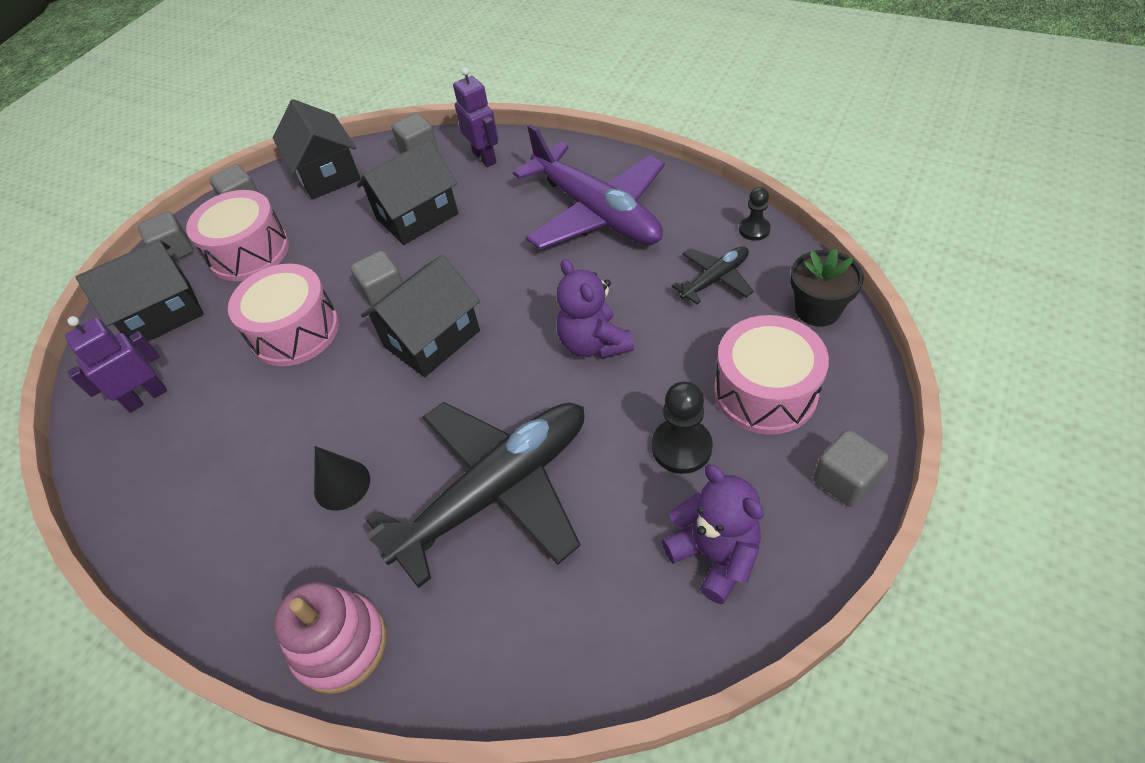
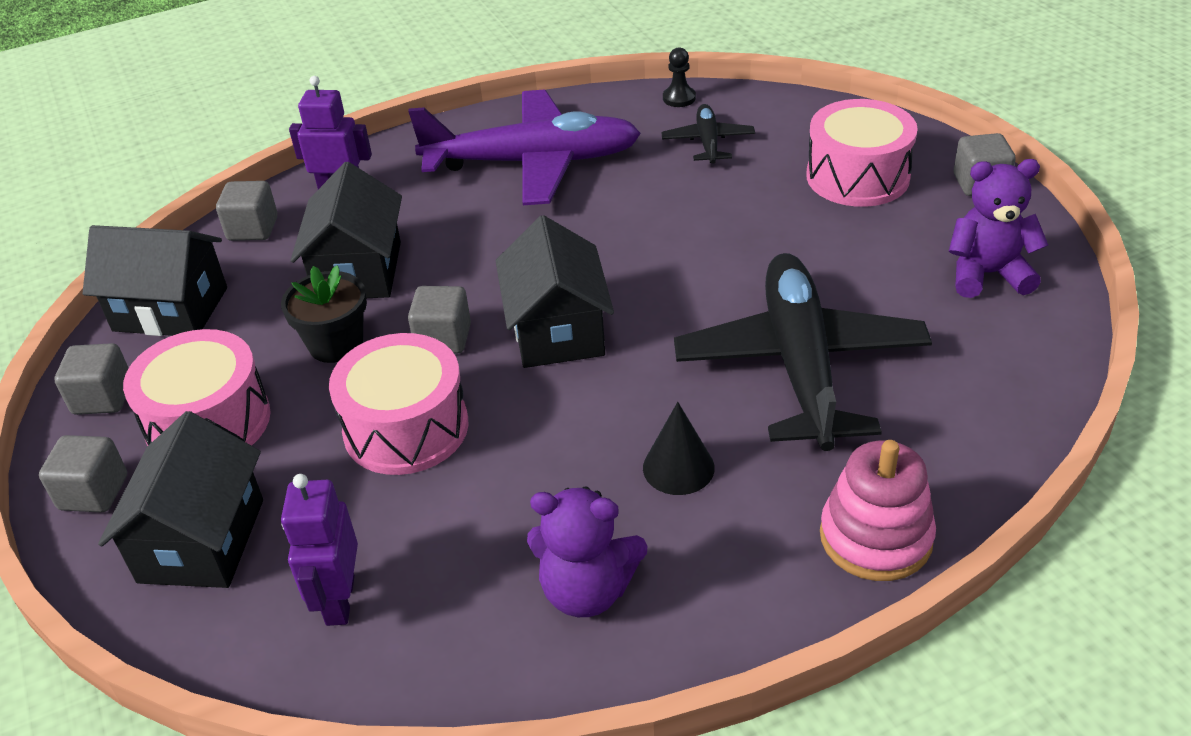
camera: 55 degrees left, 10 degrees down
(593, 344) = (696, 236): purple teddy bear -> purple teddy bear (587, 590)
(681, 447) = (866, 242): black pawn -> none
(817, 309) = (805, 114): black flower pot -> black flower pot (336, 344)

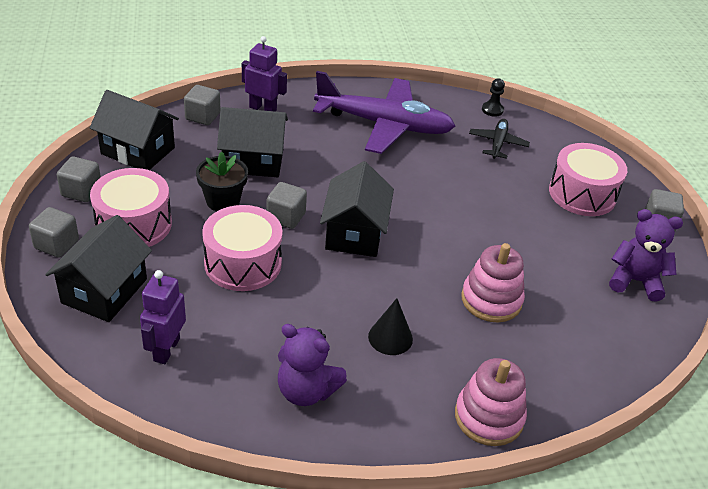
camera: 10 degrees right, 0 degrees up
(358, 271) = (253, 160): black house -> black house turned 75 degrees clockwise
(800, 365) = (491, 300): black plane -> pink stacking toy

